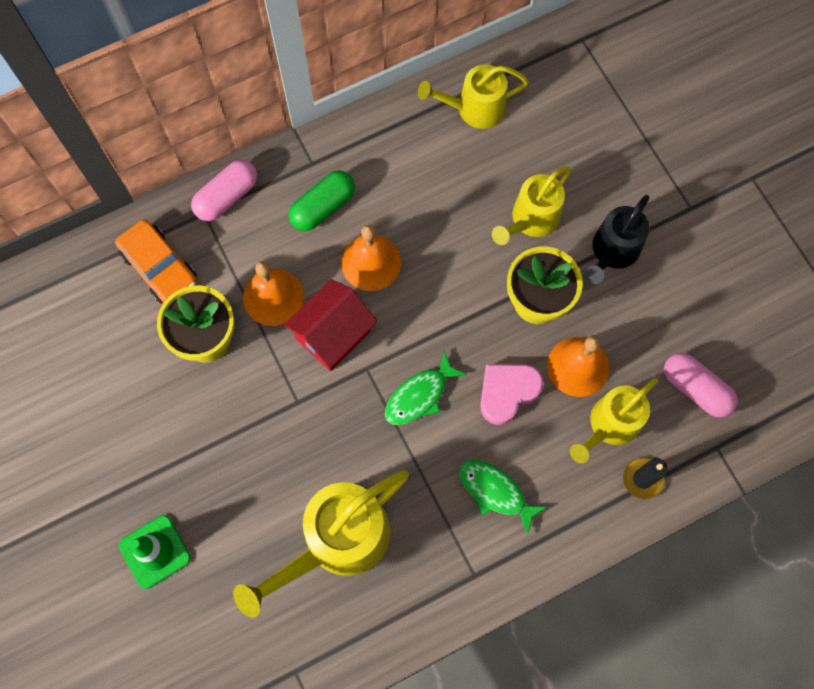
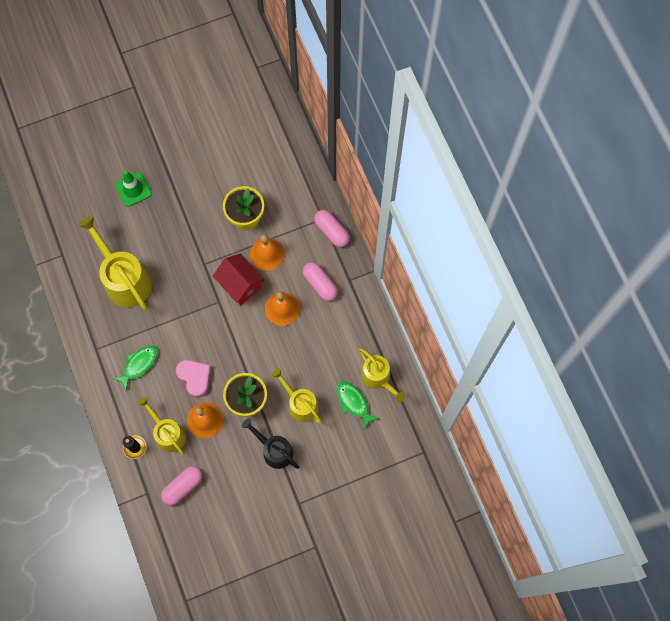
camera: 95 degrees right, 0 degrees up
(159, 267) = (291, 194): orange car -> none
(323, 207) = (320, 284): green capsule -> pink capsule
(419, 395) = (199, 329): green fish -> green fish (354, 403)
(474, 109) = (378, 378): yellow watering can -> yellow watering can turned 150 degrees clockwise

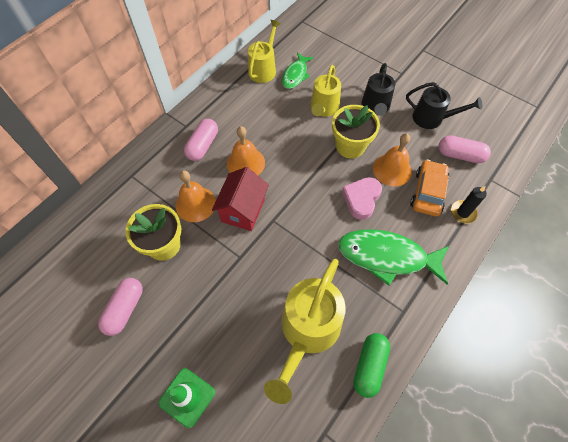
camera: 120 degrees left, 10 degrees down
(79, 304) = (369, 366): none -> green capsule
(139, 365) = (387, 257): green fish -> green fish, size x1.75
(168, 433) = (428, 192): yellow watering can -> orange car
(232, 492) = (432, 118): none -> black watering can
(331, 231) = (141, 161): pink capsule -> pink capsule (125, 309)

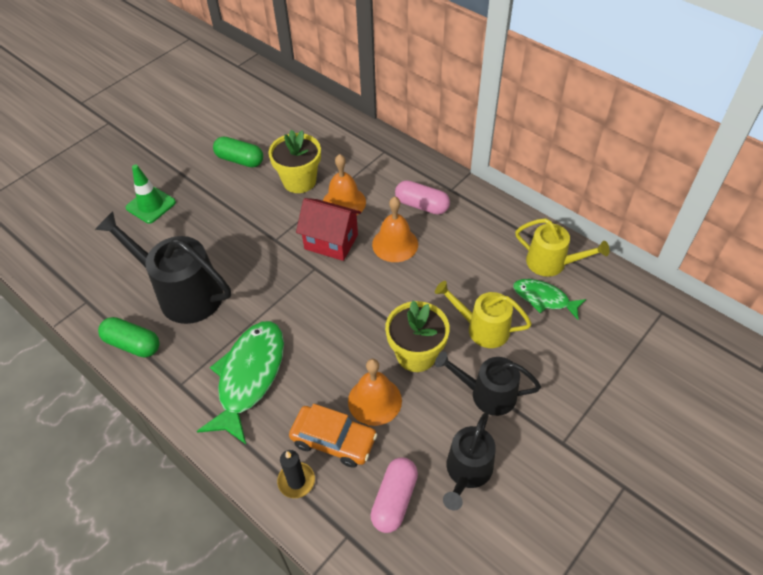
camera: 95 degrees right, 10 degrees down
(125, 309) = (240, 160): pink capsule -> green capsule
(307, 331) = (183, 293): yellow watering can -> black watering can
(361, 199) = (332, 359): pink heart -> none

